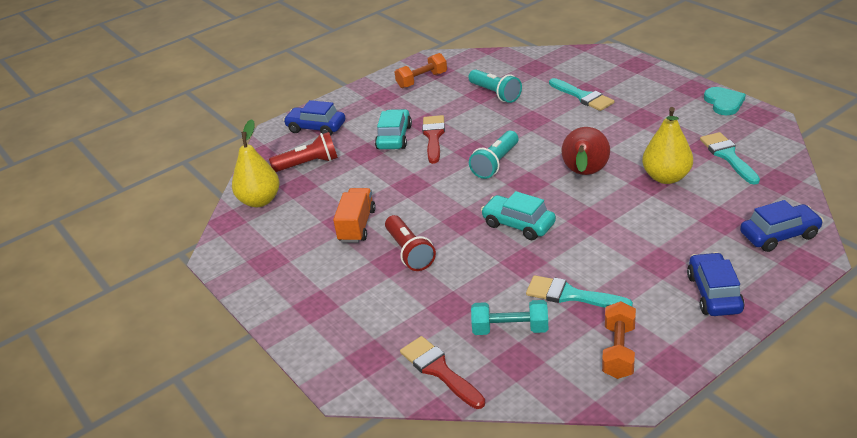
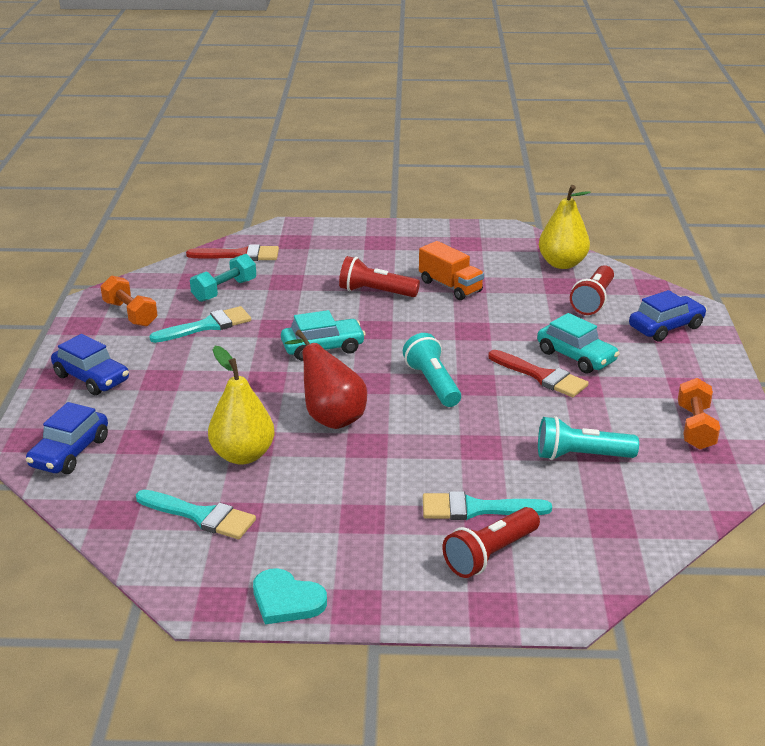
camera: 125 degrees right, 5 degrees down
(606, 79) = (490, 554): none -> red flashlight

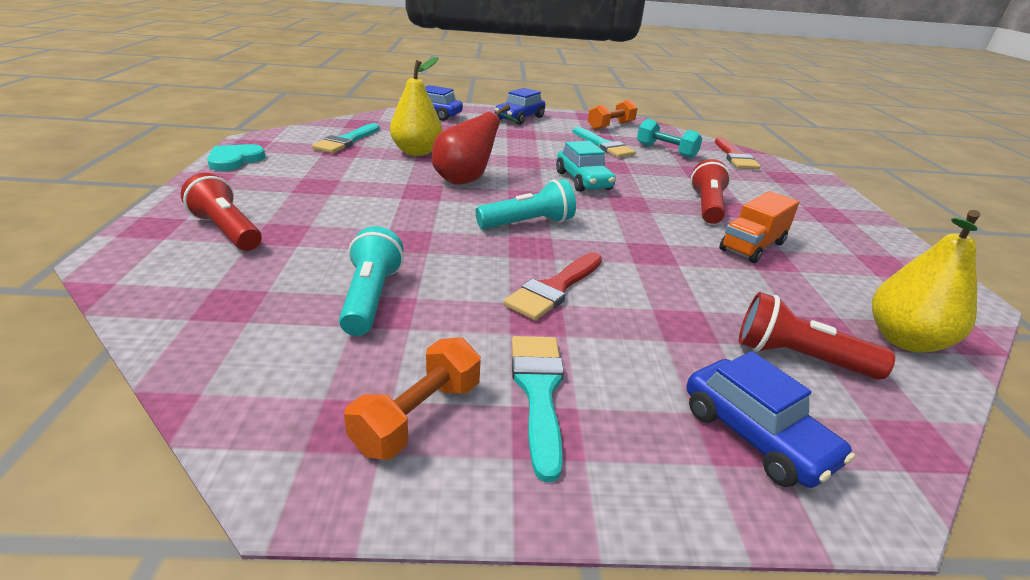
camera: 85 degrees right, 0 degrees up
(476, 509) = (301, 229): turquoise brush -> turquoise brush (538, 391)
(576, 357) = (613, 321): turquoise car -> none
(695, 427) = (418, 416): orange dumbbell -> orange dumbbell turned 60 degrees counterclockwise

